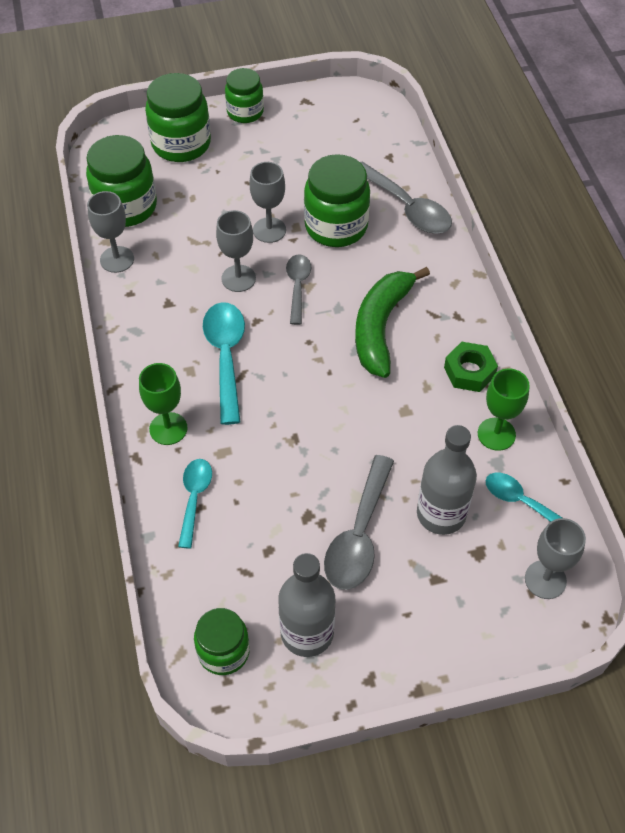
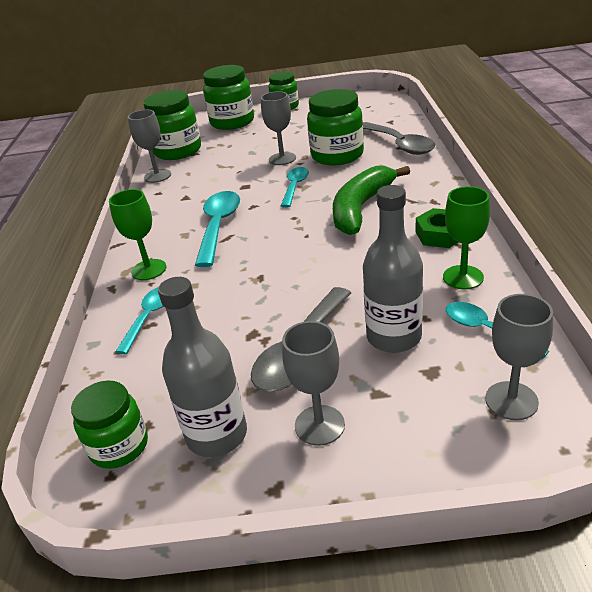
camera: 15 degrees right, 20 degrees down
(238, 278) = (247, 183): grey goblet -> grey goblet (319, 425)
(297, 286) = (295, 187): grey spoon -> turquoise spoon

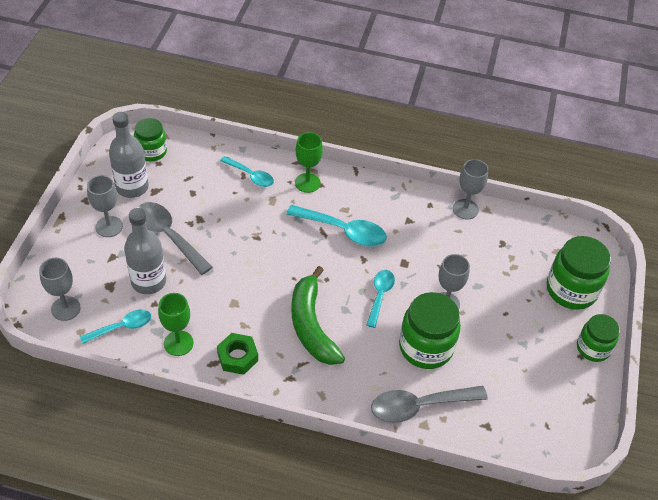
camera: 100 degrees right, 15 degrees up
(178, 151) = (516, 232): green jar -> none
(295, 187) = (380, 295): turquoise spoon -> turquoise spoon turned 105 degrees counterclockwise
(361, 208) = (311, 325): green banana -> green banana turned 150 degrees counterclockwise

